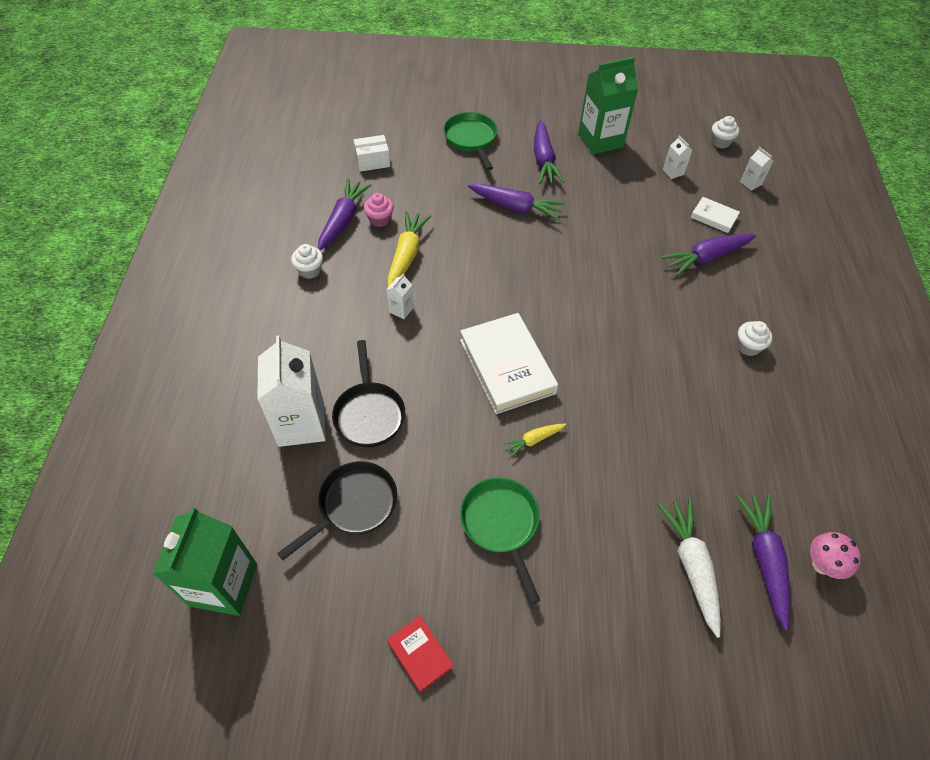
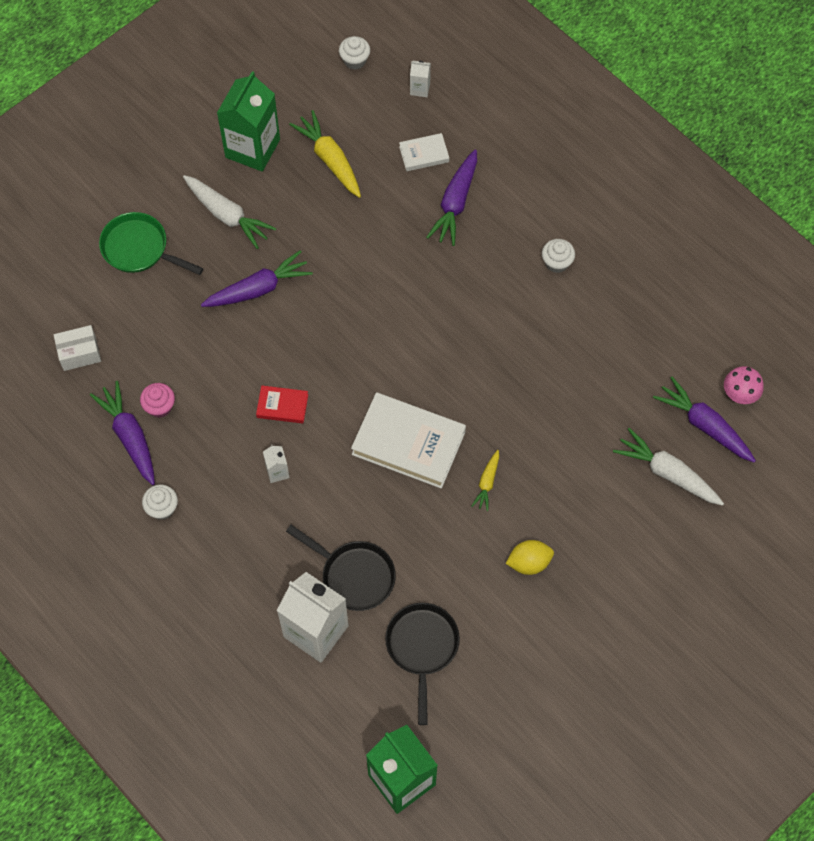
camera: 45 degrees left, 10 degrees up
(372, 161) = (79, 353): white box -> white box turned 45 degrees clockwise
(407, 254) = (222, 419): yellow carrot -> yellow carrot (329, 159)
(420, 654) = (568, 690): red book -> red book (282, 406)
(501, 524) = (529, 562): green pan -> yellow lemon
(543, 160) = (228, 216): purple carrot -> white carrot
(673, 172) = (347, 132): white carton -> none

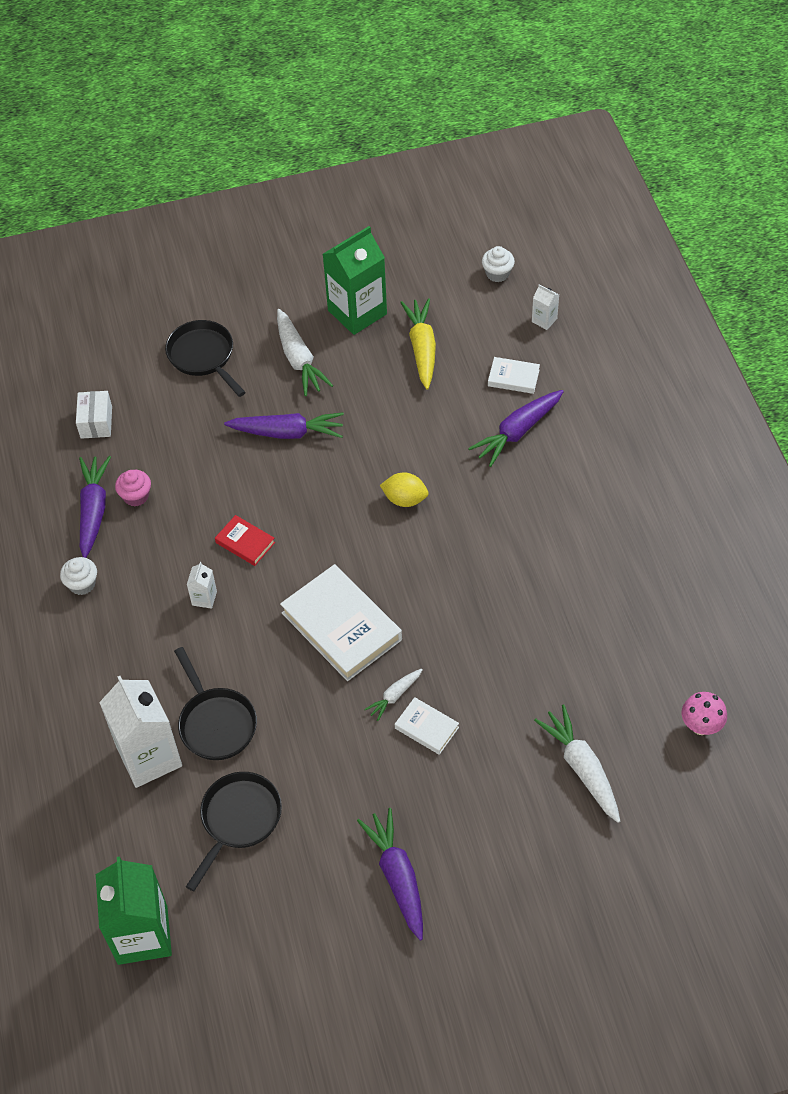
camera: 30 degrees right, 10 degrees down
(79, 353) = (96, 422): white box -> white box turned 75 degrees clockwise
(139, 248) = (203, 356): green pan -> black pan
(487, 483) = (394, 696): yellow carrot -> white carrot
(528, 497) = (426, 728): none -> white book
(529, 562) = (390, 789): yellow lemon -> yellow lemon (405, 499)
(556, 263) = (585, 524): white cupcake -> none
(704, 425) = (647, 738): purple carrot -> purple carrot (397, 876)

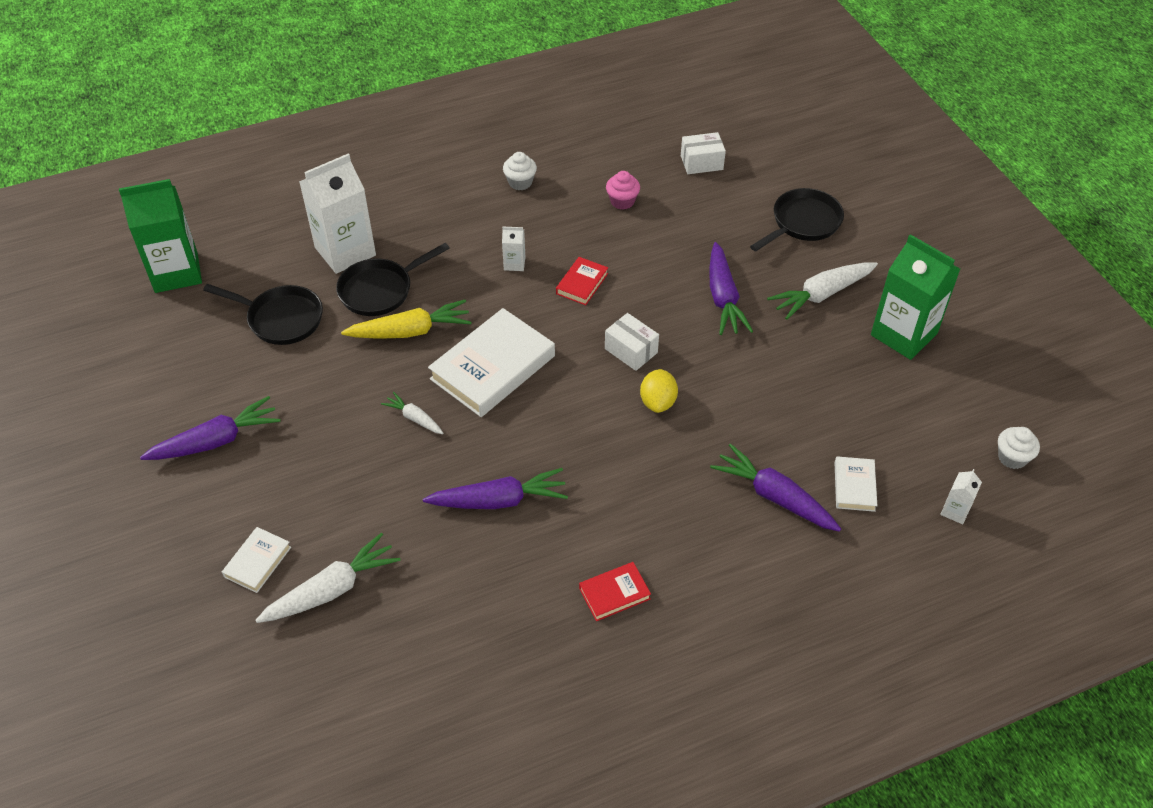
camera: 80 degrees right, 5 degrees down
(94, 510) = (602, 177): purple carrot -> purple carrot (499, 500)
(340, 512) = (631, 351): none -> white box
(422, 348) = (871, 396): yellow carrot -> yellow carrot (411, 331)
(426, 728) = (378, 448): white book -> white book (257, 562)
(602, 554) = (614, 593): none -> red book
(700, 726) = (386, 710): pink mushroom -> none

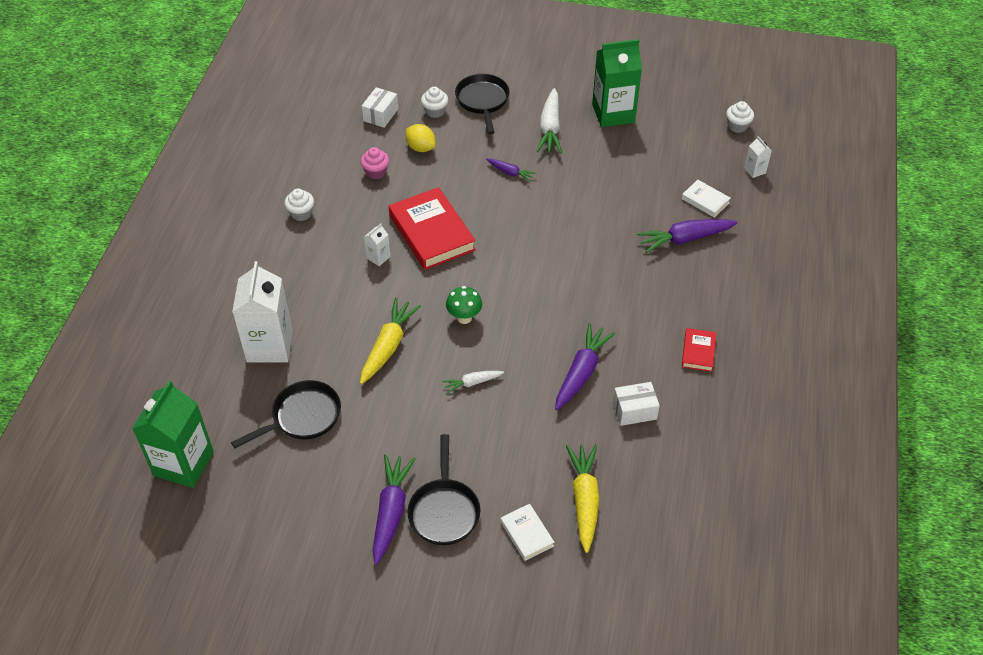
camera: 55 degrees left, 0 degrees up
(332, 589) = (584, 499): white carrot -> yellow carrot
(380, 290) = (330, 344): black pan -> black pan (444, 511)
(493, 367) = (464, 318): white book -> green mushroom
(582, 283) = (431, 233): red book -> red book, size x2.03
(631, 351) = (514, 240): white box -> white box (634, 410)
(658, 402) = (568, 251): yellow lemon -> yellow lemon (421, 148)
(723, 298) = (510, 173): purple carrot -> purple carrot, size x0.55
(749, 196) = (435, 111): none -> white cupcake

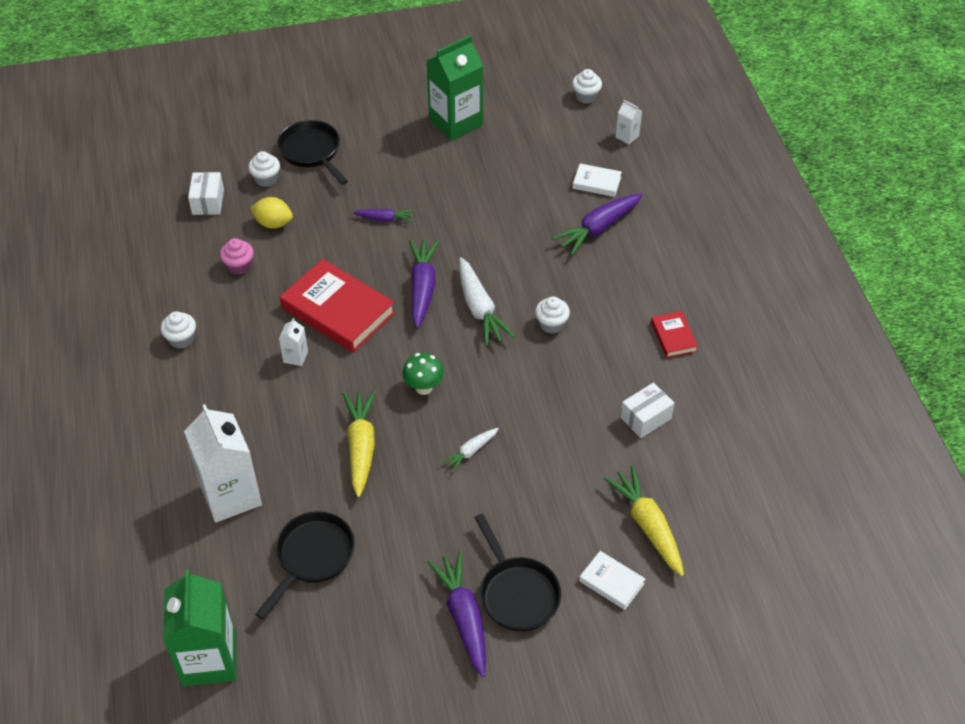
camera: 25 degrees left, 0 degrees up
(550, 129) = (399, 159): white carrot -> white carrot (480, 309)
(582, 372) = (573, 399): purple carrot -> purple carrot (422, 287)
(598, 304) = (551, 324): none -> white cupcake

